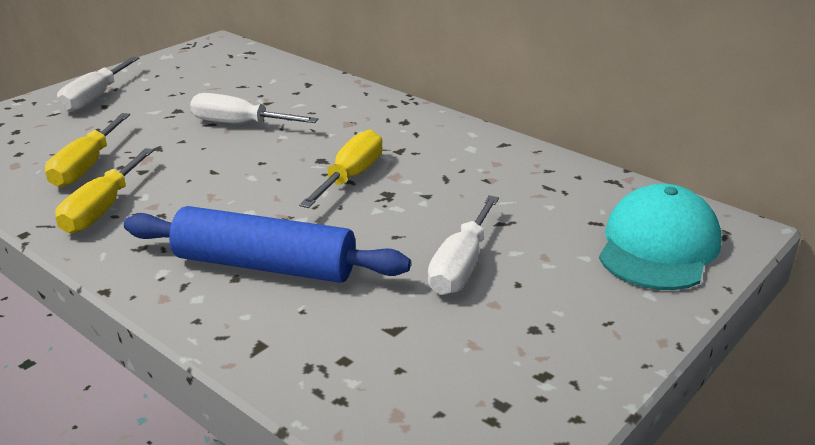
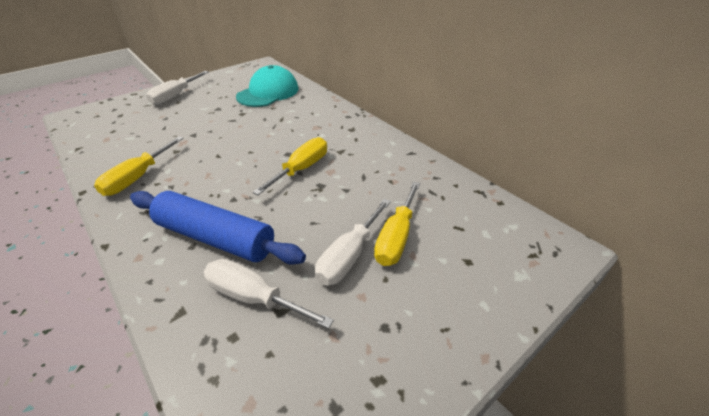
camera: 10 degrees right, 10 degrees up
(86, 167) = (145, 144): yellow screwdriver -> yellow screwdriver (396, 237)
(239, 124) = (249, 122): white screwdriver -> white screwdriver (253, 297)
(658, 246) = (501, 256): turquoise cap -> turquoise cap (268, 92)

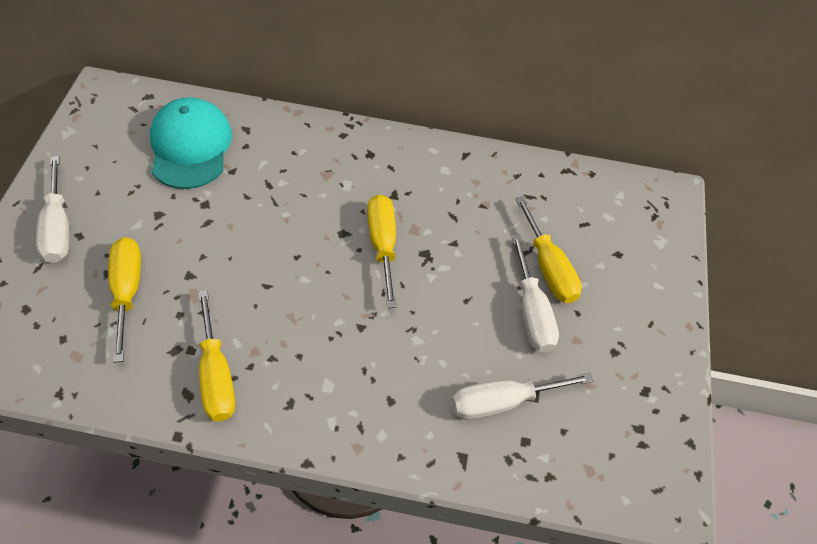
camera: 45 degrees left, 15 degrees up
(161, 127) = (127, 291): none -> yellow screwdriver
(215, 237) = (401, 377): blue rolling pin -> none

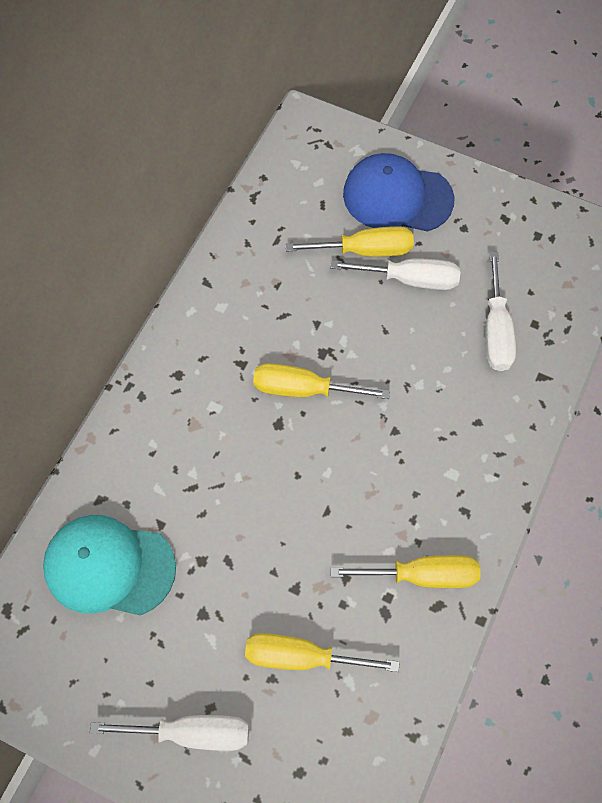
camera: 70 degrees left, 10 degrees up
(623, 284) = (397, 197): none -> blue cap

